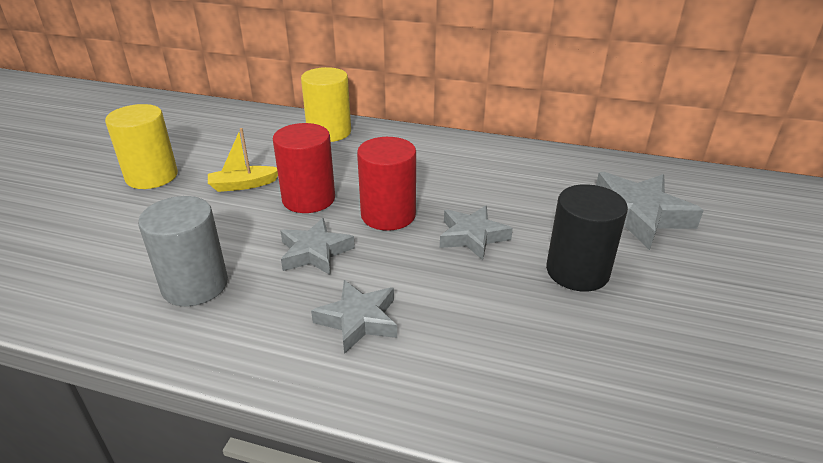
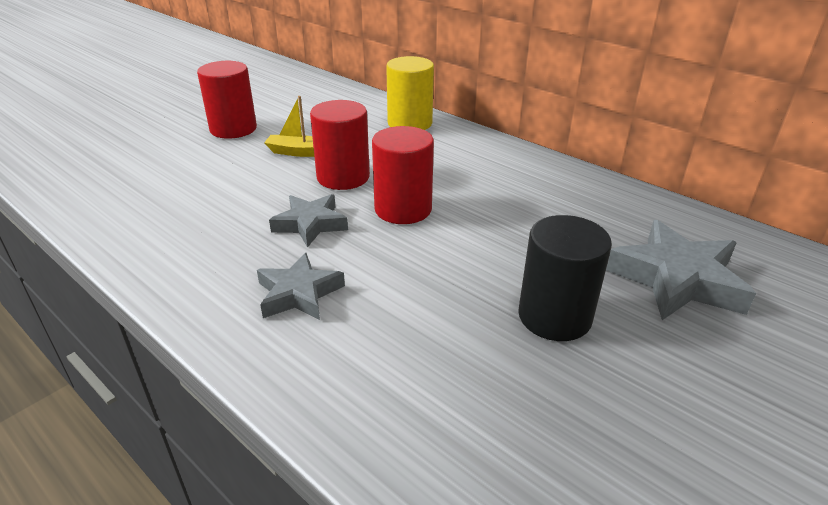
camera: 25 degrees right, 0 degrees up
(152, 176) = (233, 129): yellow cylinder -> red cylinder
(195, 285) = (194, 224): grey cylinder -> none
(472, 236) = (469, 250): grey star -> none

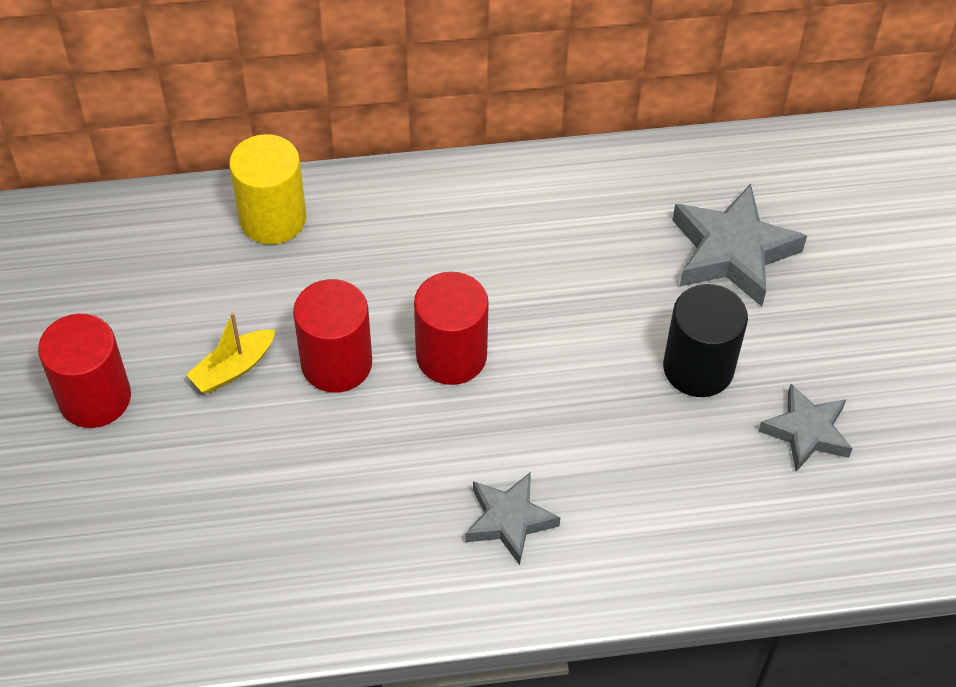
camera: 50 degrees left, 20 degrees up
(310, 224) = (403, 447): grey star -> grey star (806, 432)

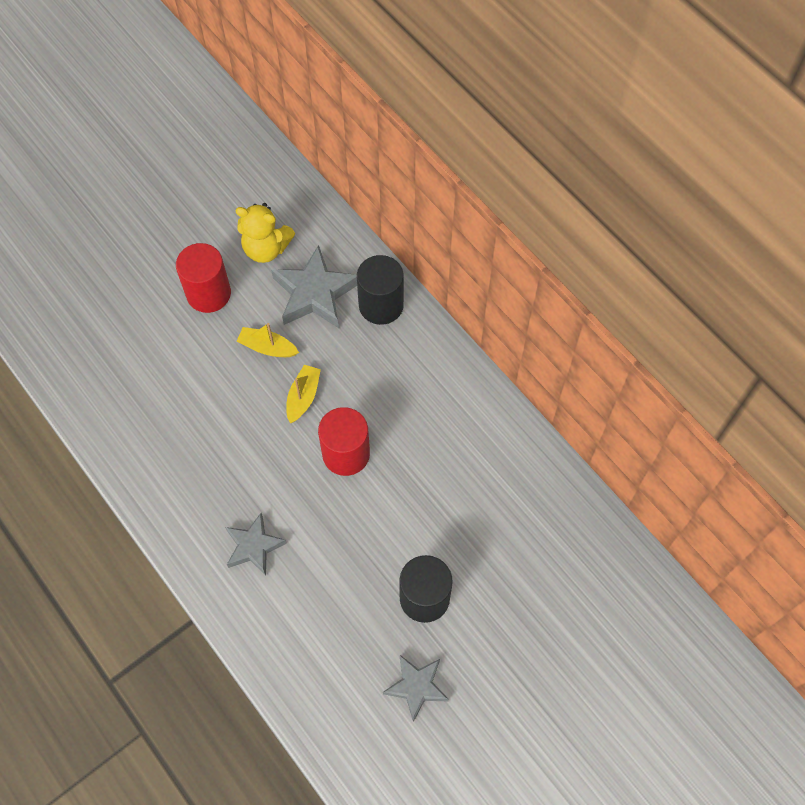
camera: 60 degrees right, 10 degrees up
(83, 300) = (266, 248): none -> yellow teddy bear
(273, 218) = (381, 305): yellow cylinder -> black cylinder
(336, 363) = (303, 397): red cylinder -> yellow boat
(732, 252) = (528, 574): grey star -> grey star (315, 293)

